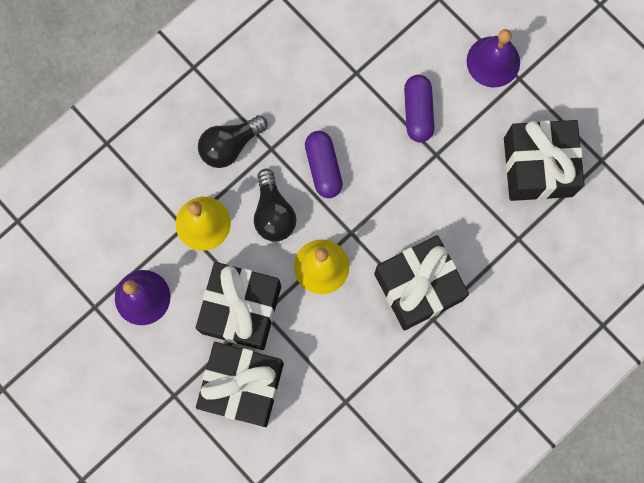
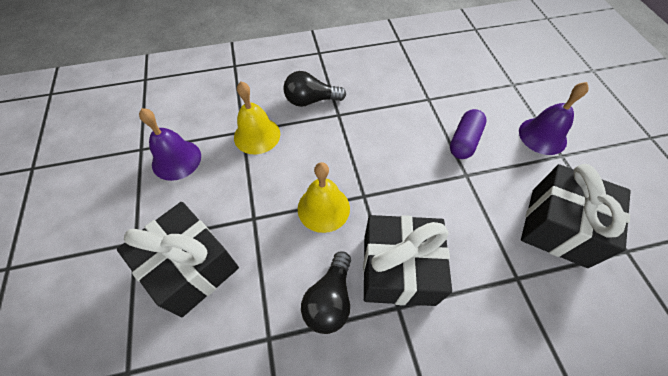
camera: 30 degrees right, 20 degrees down
(241, 309) = (238, 206): black gift -> none
(273, 213) = (311, 153): black light bulb -> black light bulb (329, 299)
(323, 167) = (369, 142): purple capsule -> none

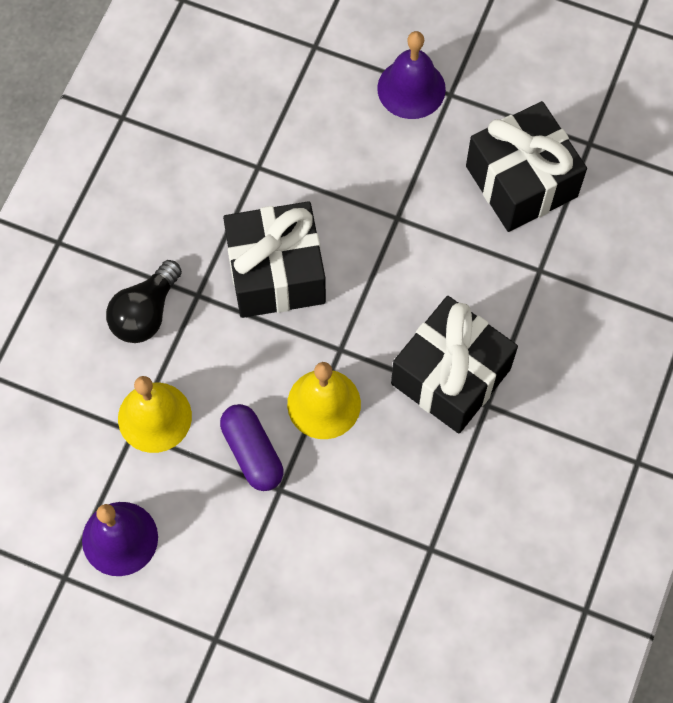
camera: 55 degrees left, 10 degrees up
(192, 267) = (295, 588): black gift -> black gift (276, 273)
(329, 299) = (433, 465): black light bulb -> none
(464, 141) = (352, 180): purple capsule -> purple capsule (252, 452)

